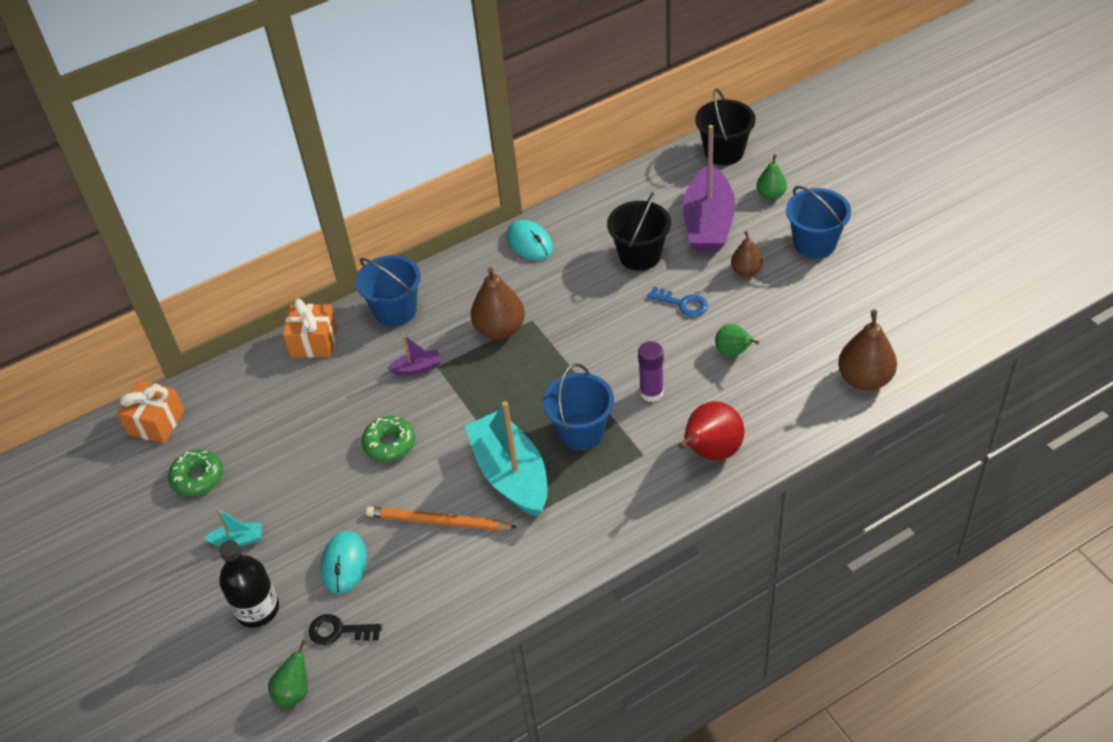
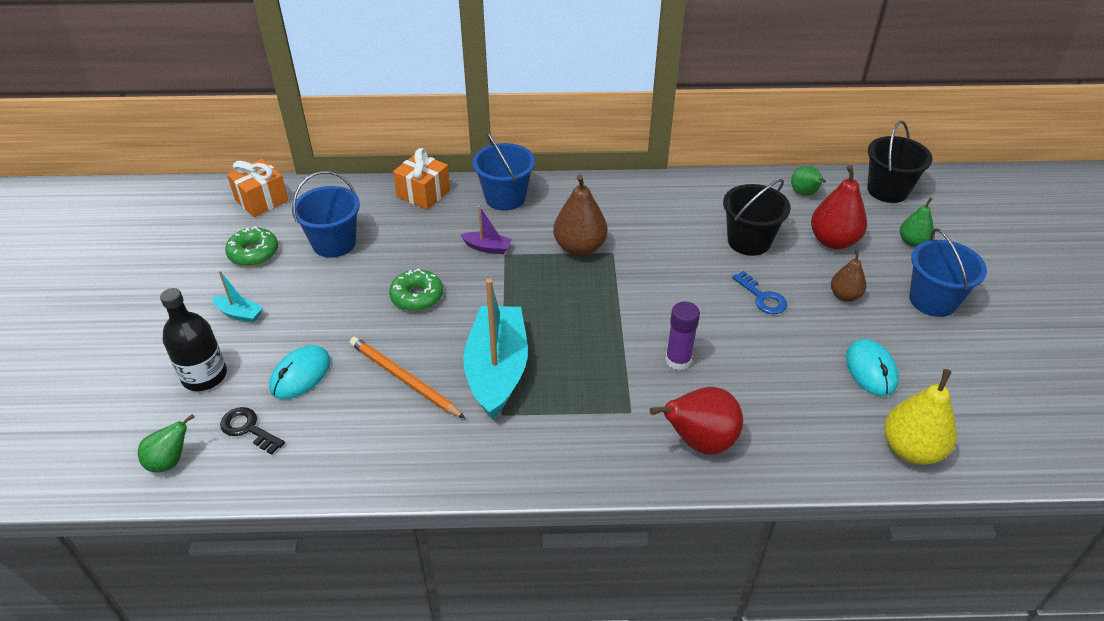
camera: 25 degrees right, 5 degrees down
(529, 243) = (656, 192): turquoise mouse -> turquoise mouse (870, 370)
(581, 431) = (587, 364): blue bucket -> blue bucket (334, 243)
(708, 223) = (833, 241): purple boat -> red pear
(733, 352) = (784, 361): green pear -> green pear (804, 194)
(865, 379) = (911, 449): brown pear -> yellow pear

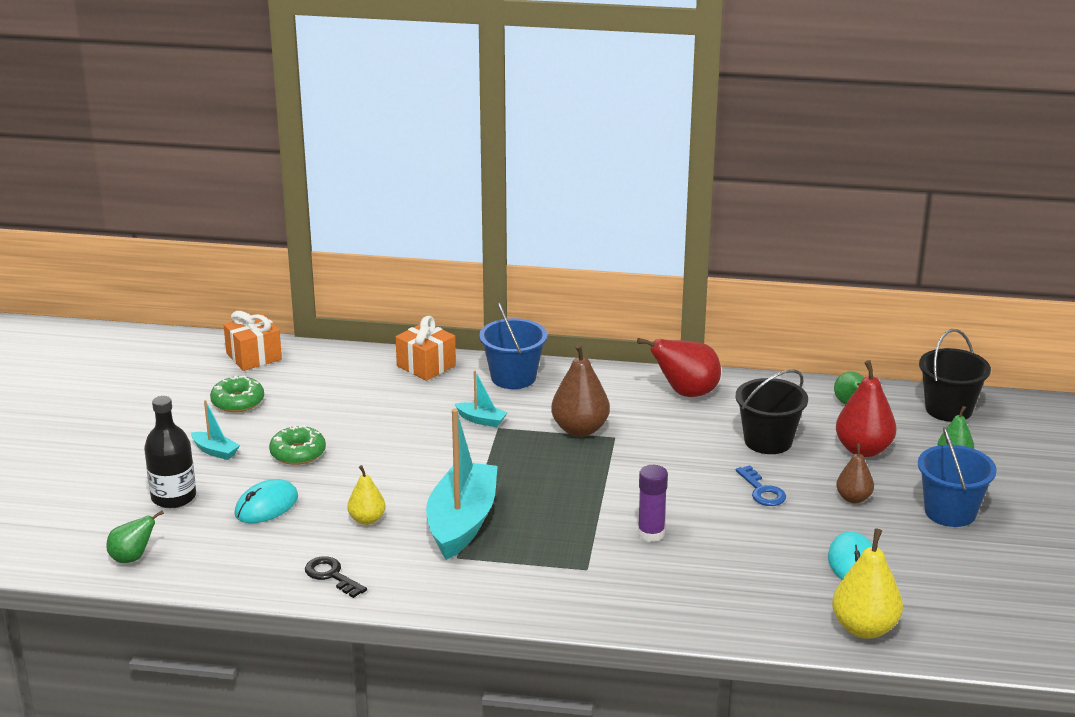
camera: 10 degrees right, 15 degrees down
(248, 429) = (209, 542): black key -> black key (331, 576)
(334, 243) = (322, 401): blue bucket -> none
(404, 379) = (367, 520): orange pencil -> yellow pear
(417, 296) = (396, 454): green donut -> green donut (298, 453)
(487, 248) = (481, 420): purple boat -> turquoise boat
(699, 442) = (647, 599): red pear -> red pear (685, 393)

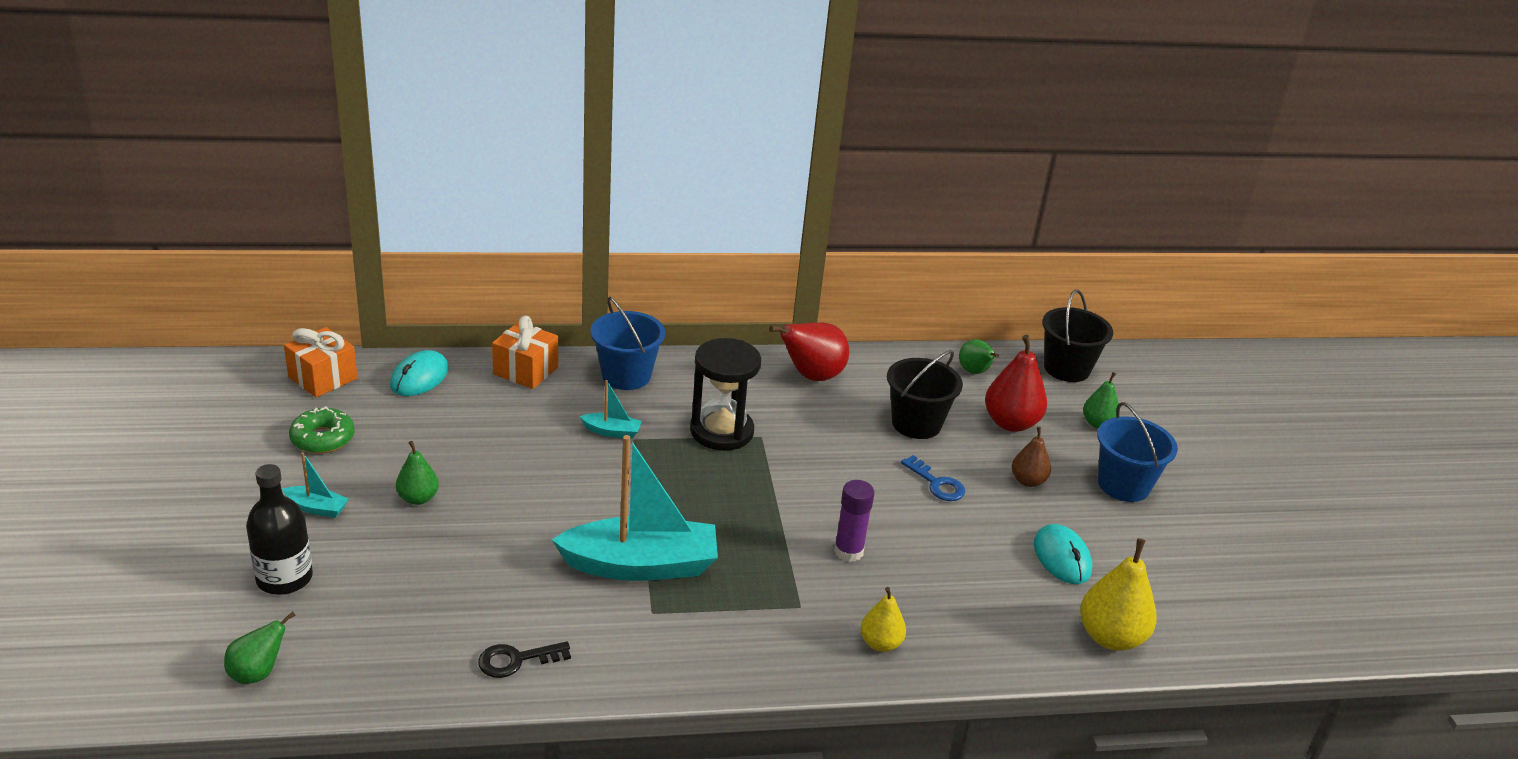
camera: 20 degrees left, 5 degrees up
(266, 506) = (404, 574): turquoise mouse -> turquoise mouse (419, 377)
(298, 453) = (418, 498): green donut -> green pear
(331, 576) = (516, 660): black key -> black key turned 45 degrees counterclockwise
(367, 520) = (531, 577): yellow pear -> yellow pear (880, 643)
(462, 522) = (641, 565): turquoise boat -> turquoise boat turned 90 degrees clockwise
(580, 429) = (721, 431): brown pear -> black hourglass

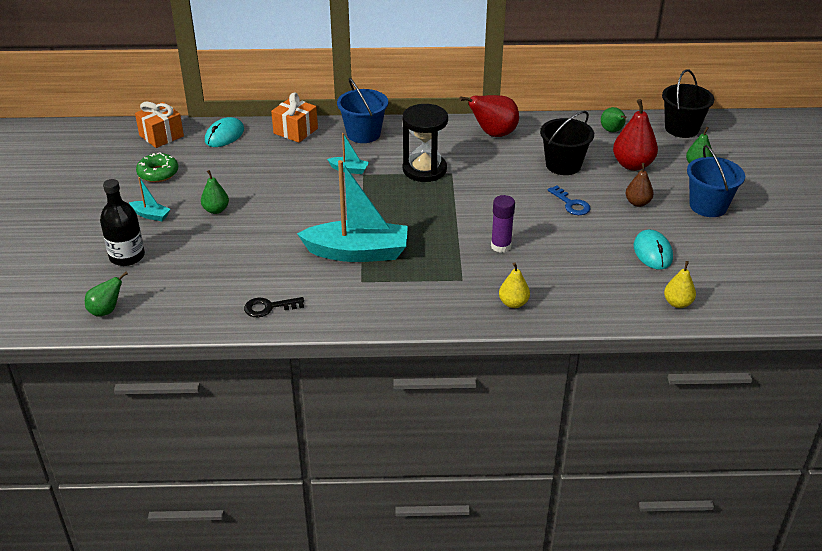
camera: 10 degrees right, 5 degrees up
(1110, 637) = (677, 303): yellow pear -> yellow pear, size x0.60

